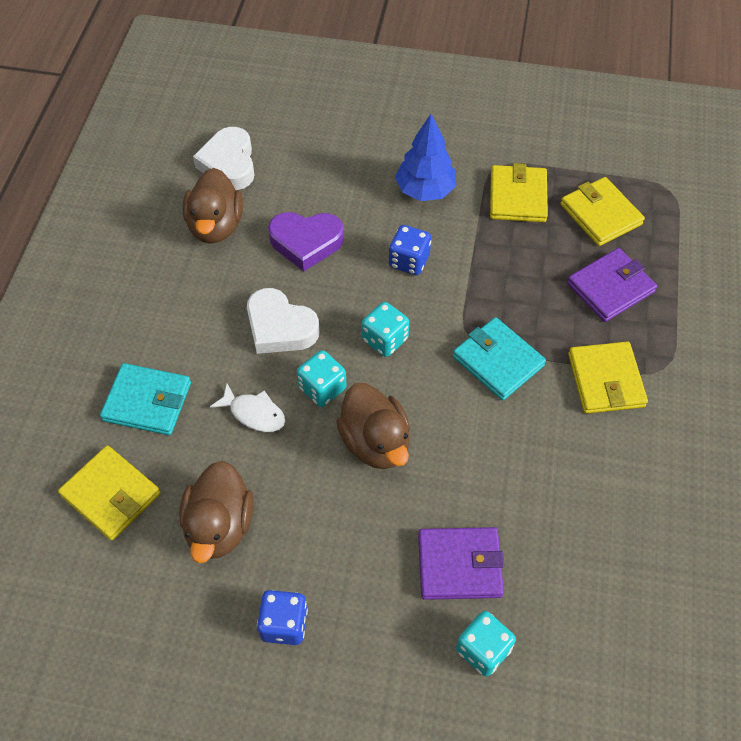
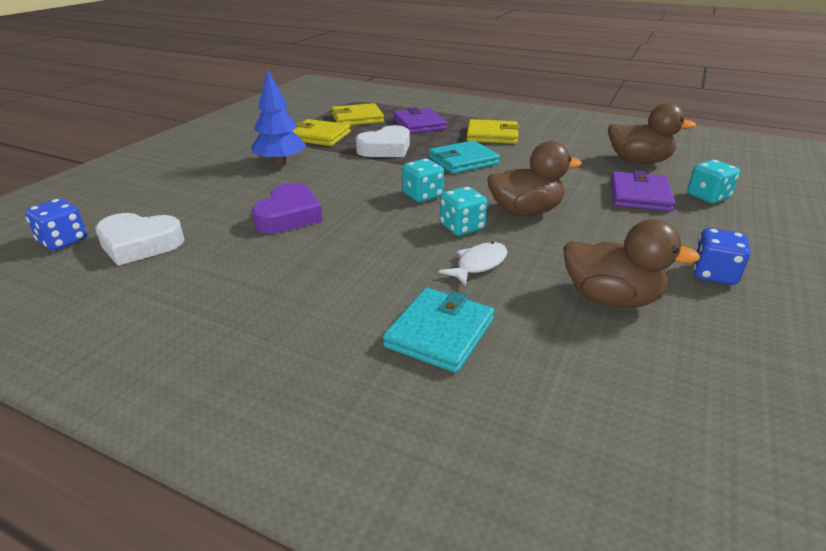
camera: 75 degrees left, 25 degrees down
(111, 494) = (569, 375): yellow wallet -> none
(216, 226) = (219, 261): brown duck -> brown duck (638, 162)
(280, 327) = (381, 239): white heart -> white heart (386, 148)
(409, 261) = (348, 177): blue dice -> blue dice (63, 241)

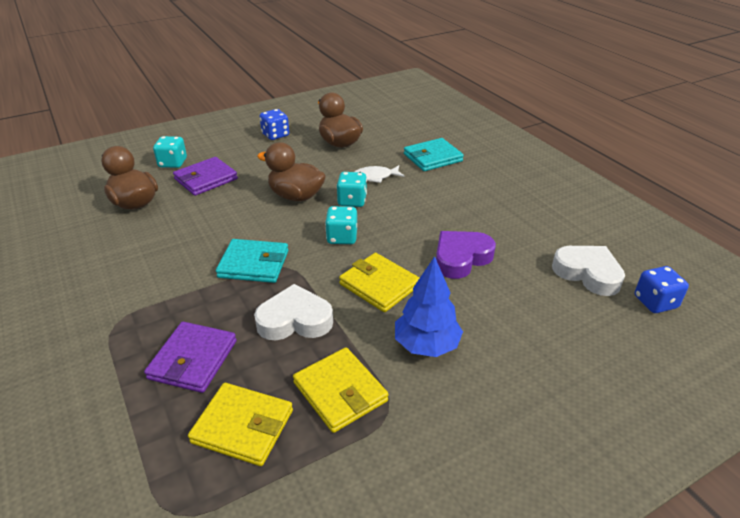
camera: 145 degrees left, 5 degrees up
(492, 135) = (162, 292): yellow wallet -> yellow wallet (379, 285)

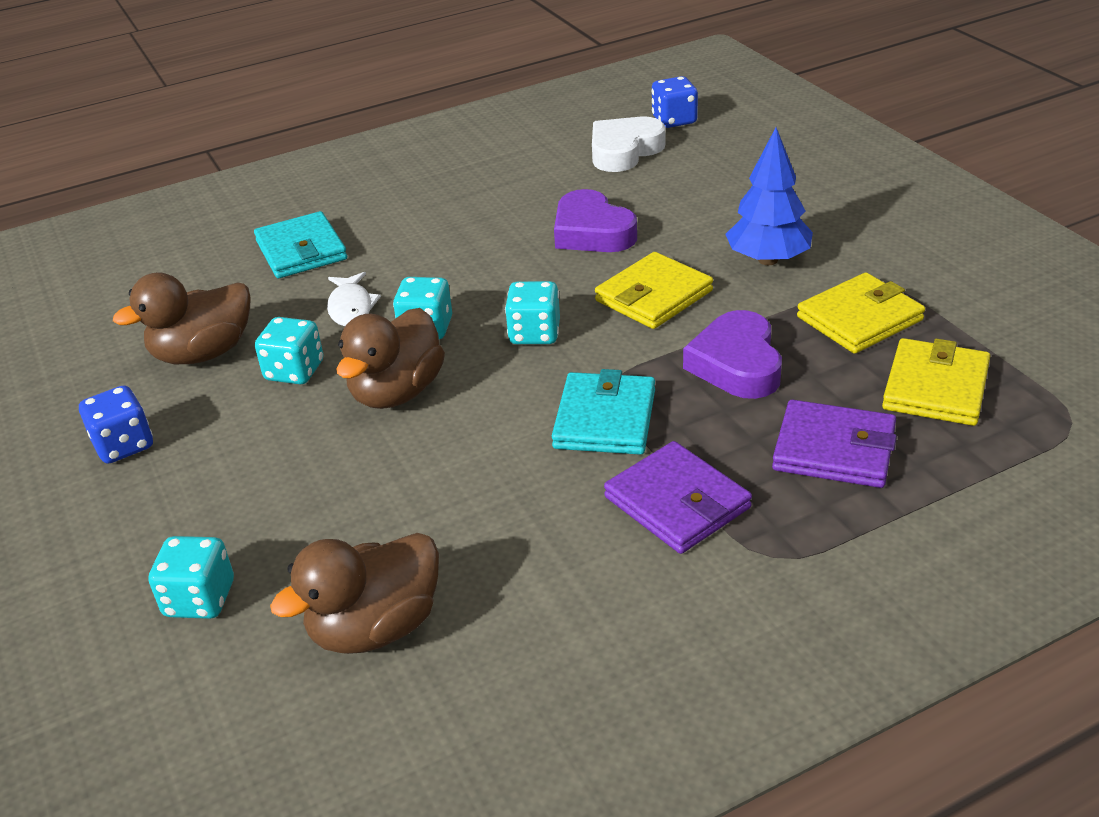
camera: 85 degrees left, 0 degrees up
(206, 179) = (297, 526): purple wallet -> purple wallet (677, 502)
(295, 320) = (736, 364): white heart -> purple heart
(320, 167) = (294, 371): none -> turquoise dice

